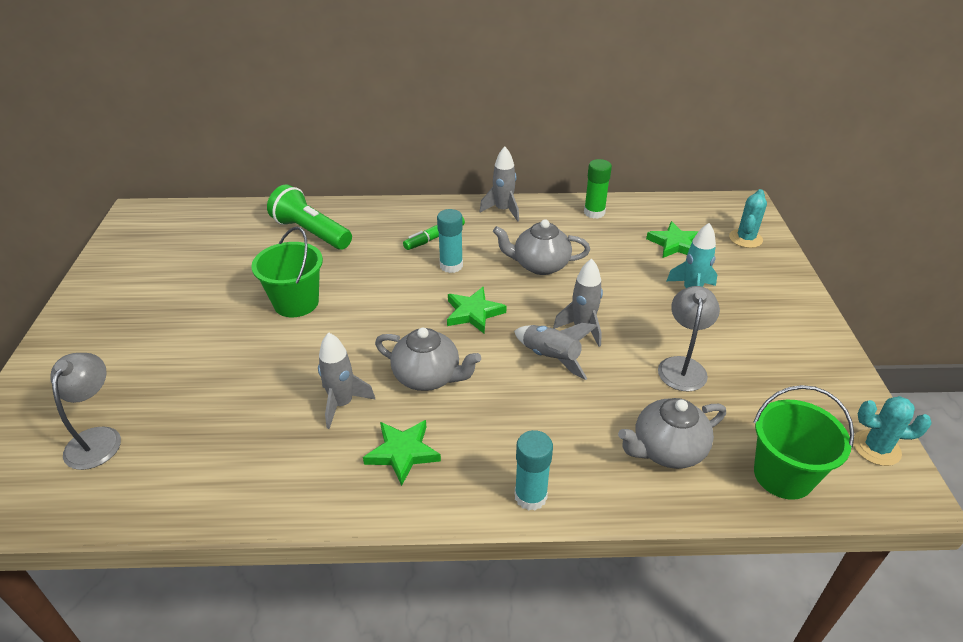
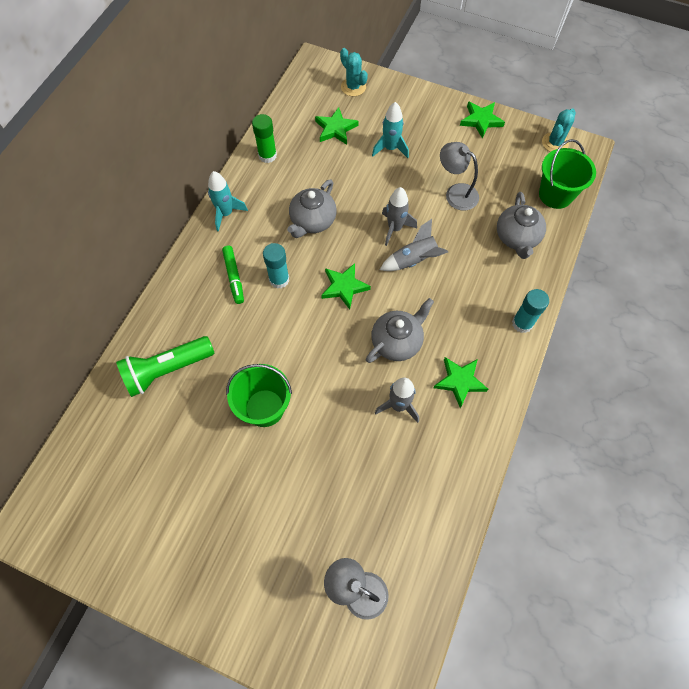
camera: 65 degrees left, 25 degrees up
(503, 210) = (226, 213): grey rocket -> turquoise rocket
(822, 357) = (481, 120): none -> green star

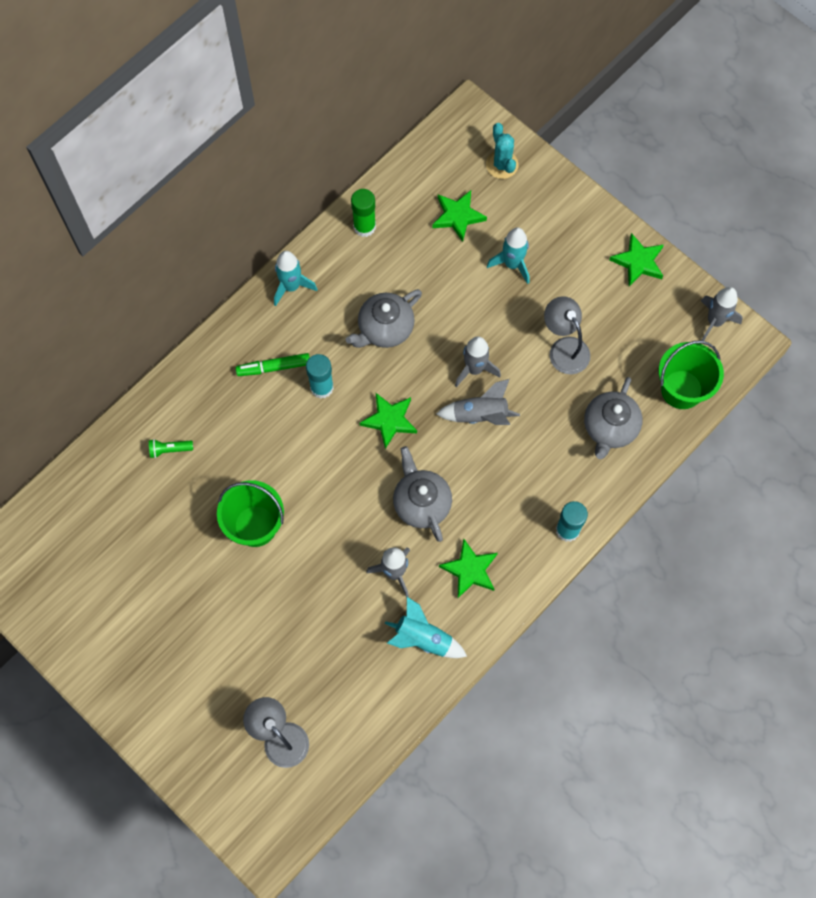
camera: 20 degrees right, 5 degrees up
(167, 370) = (169, 450): green flashlight -> green flashlight, size x0.44
(234, 277) = (274, 367): green marker -> green marker turned 75 degrees clockwise
(397, 342) = (421, 503): grey teapot -> grey teapot turned 90 degrees counterclockwise
(446, 452) = (423, 639): none -> turquoise rocket
(555, 143) = (714, 321): turquoise cactus -> grey rocket

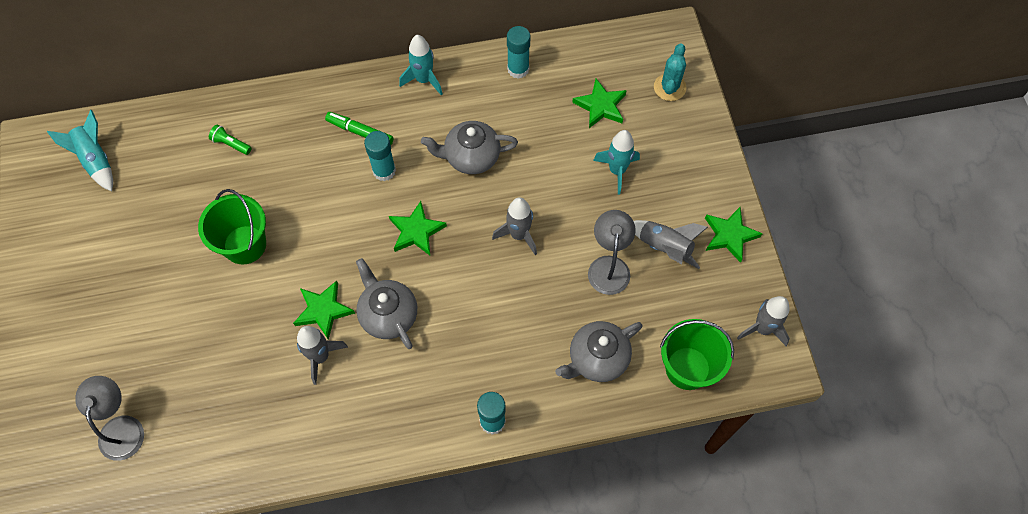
camera: 35 degrees right, 5 degrees down
(364, 226) = (518, 69): green glue stick -> turquoise glue stick
(421, 503) = (388, 315): grey teapot -> grey teapot turned 45 degrees counterclockwise
(423, 639) = (299, 429): turquoise rocket -> turquoise rocket (96, 160)
(470, 570) = (383, 398): green star -> green star (323, 310)
(480, 415) = (493, 275): grey rocket -> grey rocket (664, 247)

